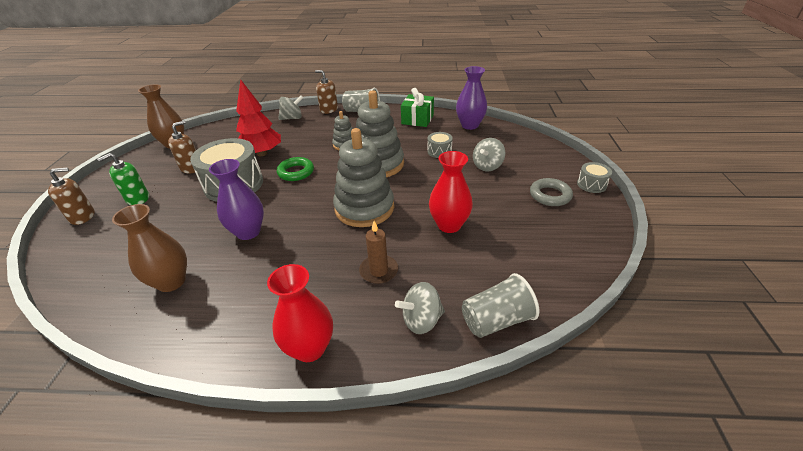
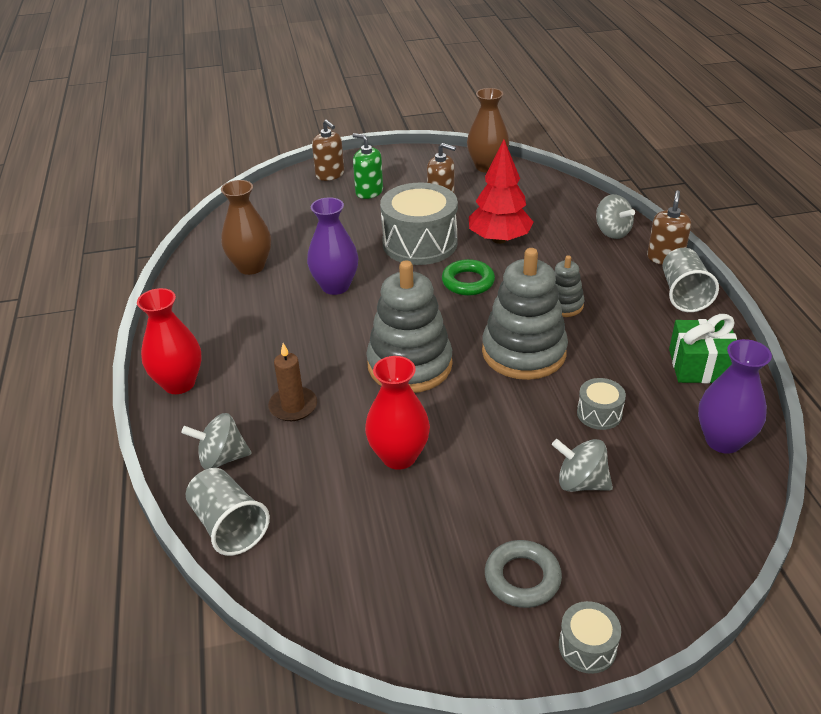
camera: 75 degrees right, 0 degrees up
(421, 320) = (222, 458): grey spinning top -> grey spinning top turned 60 degrees counterclockwise

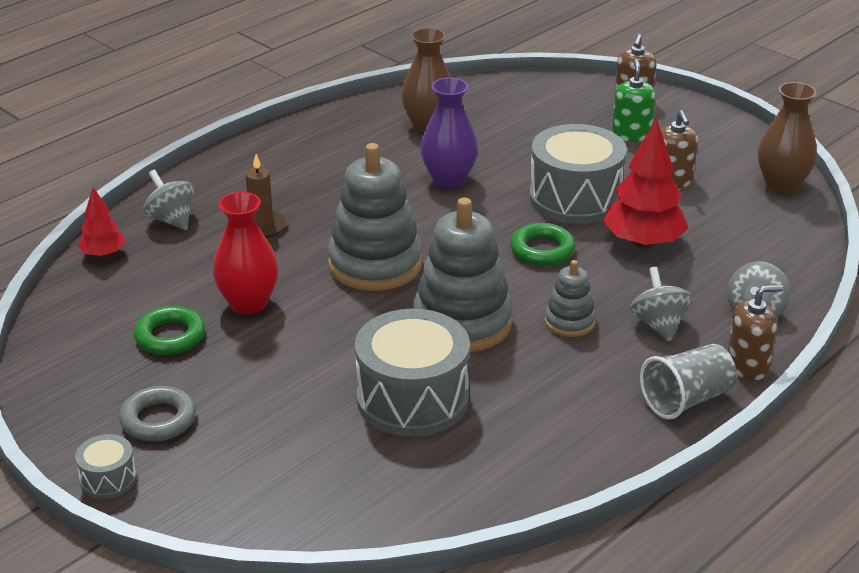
camera: 55 degrees right, 5 degrees down
(179, 383) = (238, 162): red vase -> none
(229, 526) = (103, 254): grey cup -> red tree
(404, 525) = (170, 336): none -> green ring
(581, 483) = (302, 417): grey spinning top -> grey spinning top (658, 324)
(599, 413) = (412, 399): grey drum -> grey drum, size x2.15
(700, 366) = (560, 446): green gift -> none
(723, 440) = (447, 494): purple vase -> none

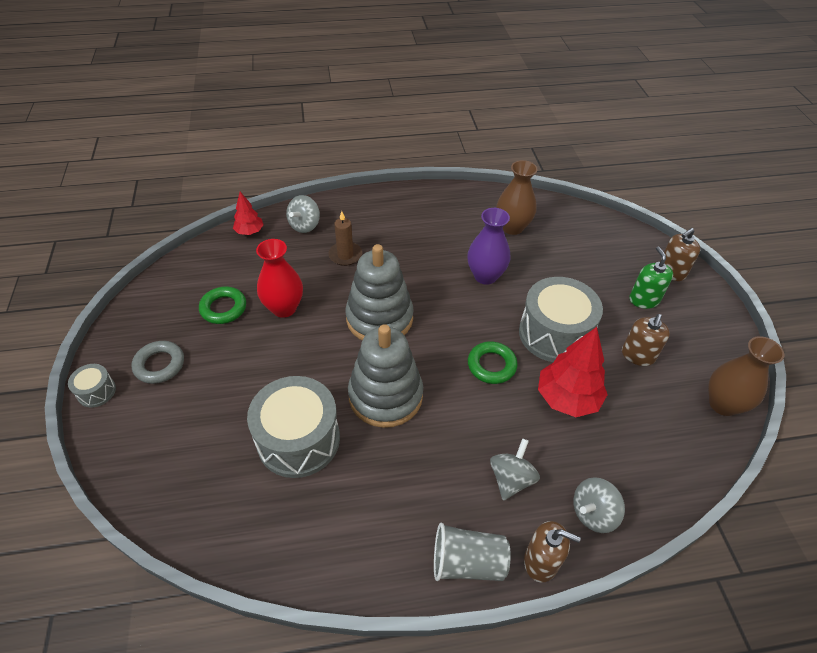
camera: 35 degrees right, 15 degrees up
(171, 220) = (305, 225): grey spinning top -> grey spinning top turned 150 degrees counterclockwise
(569, 322) = (453, 438): grey stacking toy -> none
(631, 135) = (644, 299): green soap dispenser -> green soap dispenser turned 45 degrees counterclockwise

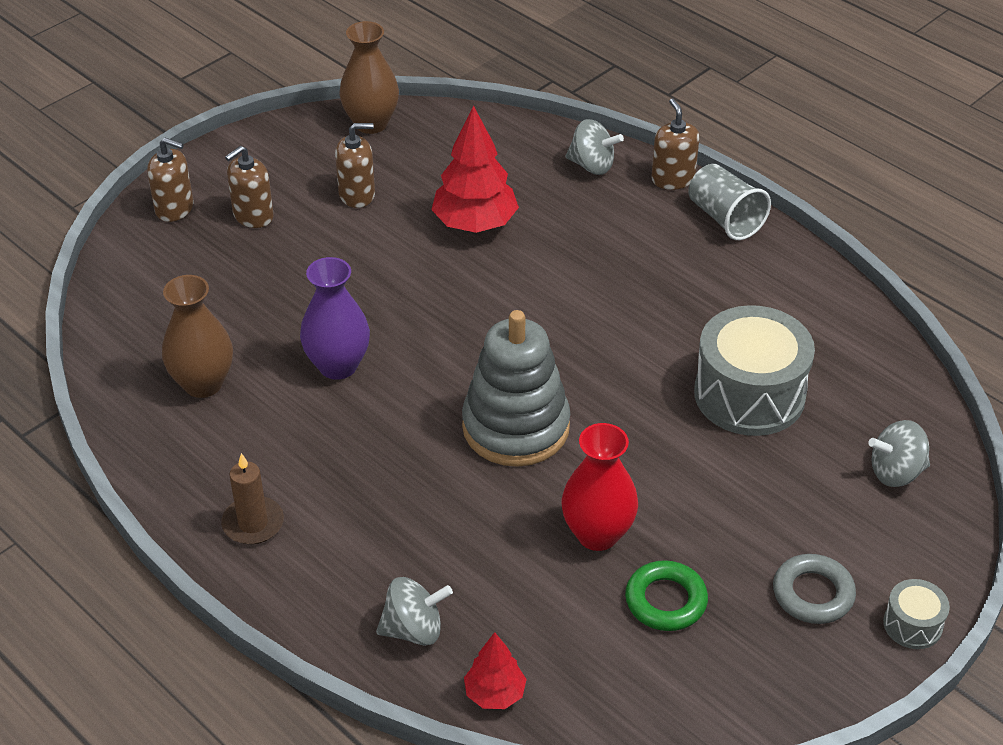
camera: 125 degrees left, 5 degrees down
(345, 255) = (434, 534): brown candle -> brown candle (253, 523)
(385, 396) = (621, 358): grey stacking toy -> none
(491, 365) = (488, 296): green ring -> none
(511, 479) = (615, 225): grey spinning top -> grey spinning top (896, 472)
(554, 334) = (386, 266): grey drum -> none
(644, 299) = (253, 216): green soap dispenser -> brown soap dispenser

